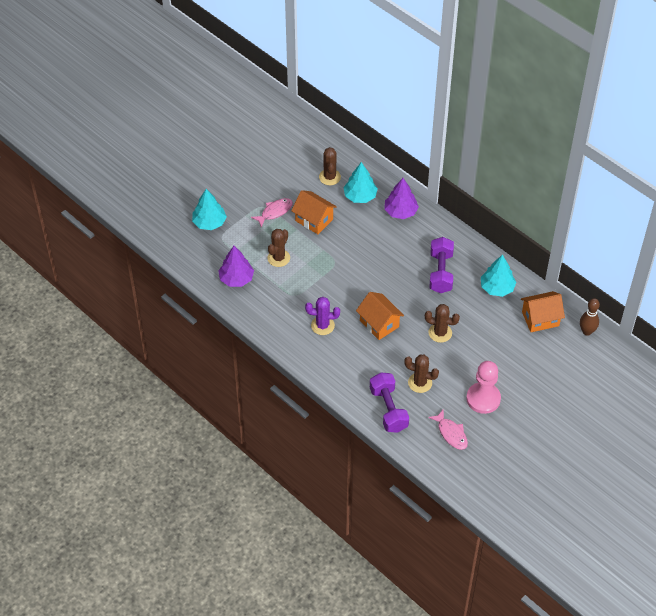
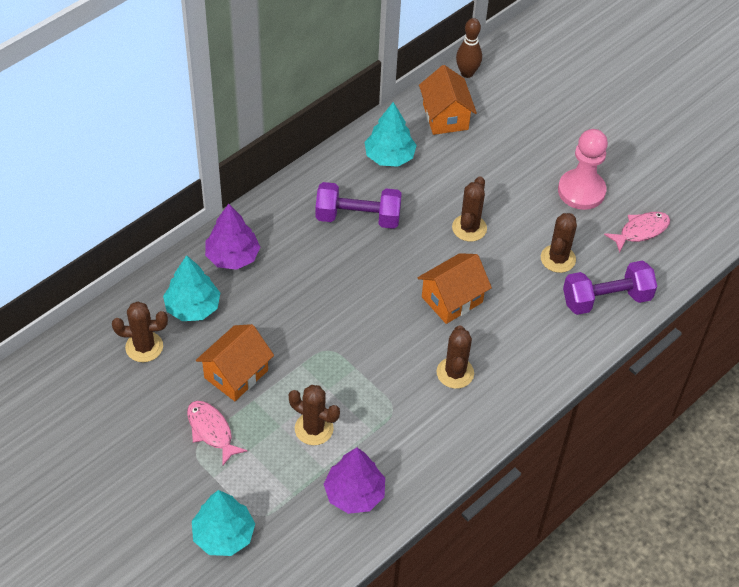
camera: 90 degrees left, 0 degrees up
(322, 325) = (455, 373): purple cactus -> brown cactus

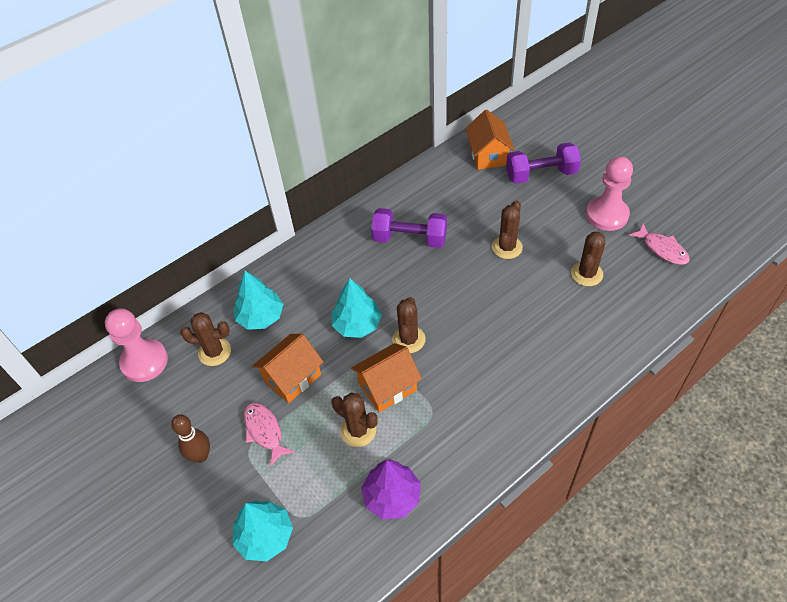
camera: 10 degrees right, 0 degrees up
(64, 358) = (144, 361): none -> pink pawn
(232, 256) = (299, 272): purple tree -> none
(389, 156) = (439, 188): turquoise tree -> turquoise tree (357, 324)
(452, 299) = (490, 310): orange house -> orange house (387, 387)
(455, 373) = (491, 378): brown cactus -> brown cactus (408, 339)
(467, 73) = (507, 120): brown bowling pin -> brown bowling pin (201, 456)
(606, 299) = (632, 310): purple dumbbell -> purple dumbbell (541, 174)
(641, 231) = (662, 249): pink fish -> pink fish turned 75 degrees clockwise

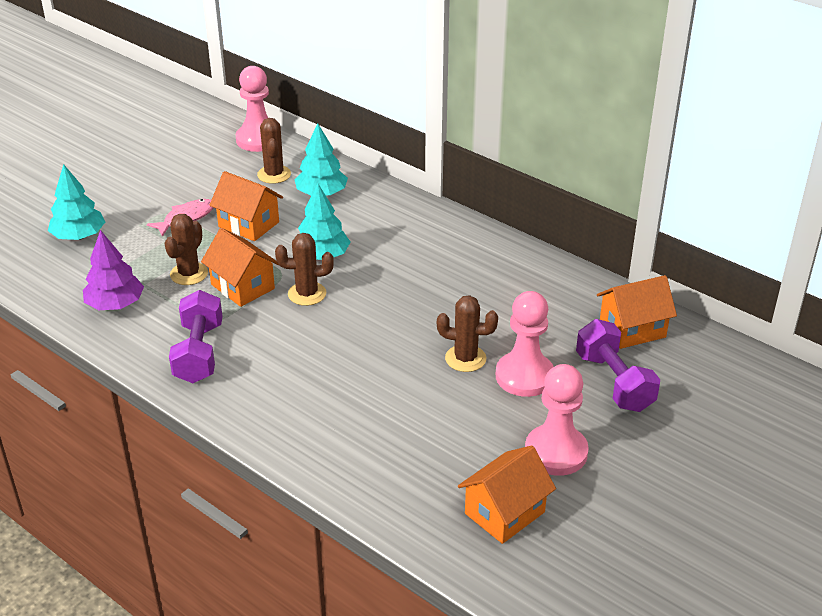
camera: 75 degrees right, 15 degrees down
(201, 456) = (159, 188): brown bowling pin -> none
(410, 239) = (457, 278): purple dumbbell -> purple dumbbell (199, 353)
(530, 218) = (524, 376): none -> pink pawn
(586, 274) = (437, 434): brown cactus -> none
(662, 249) = (505, 513): pink fish -> orange house

